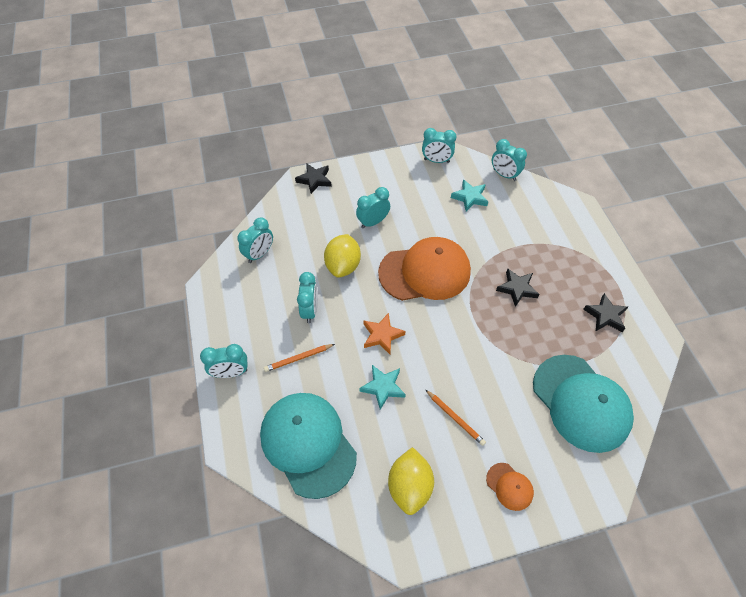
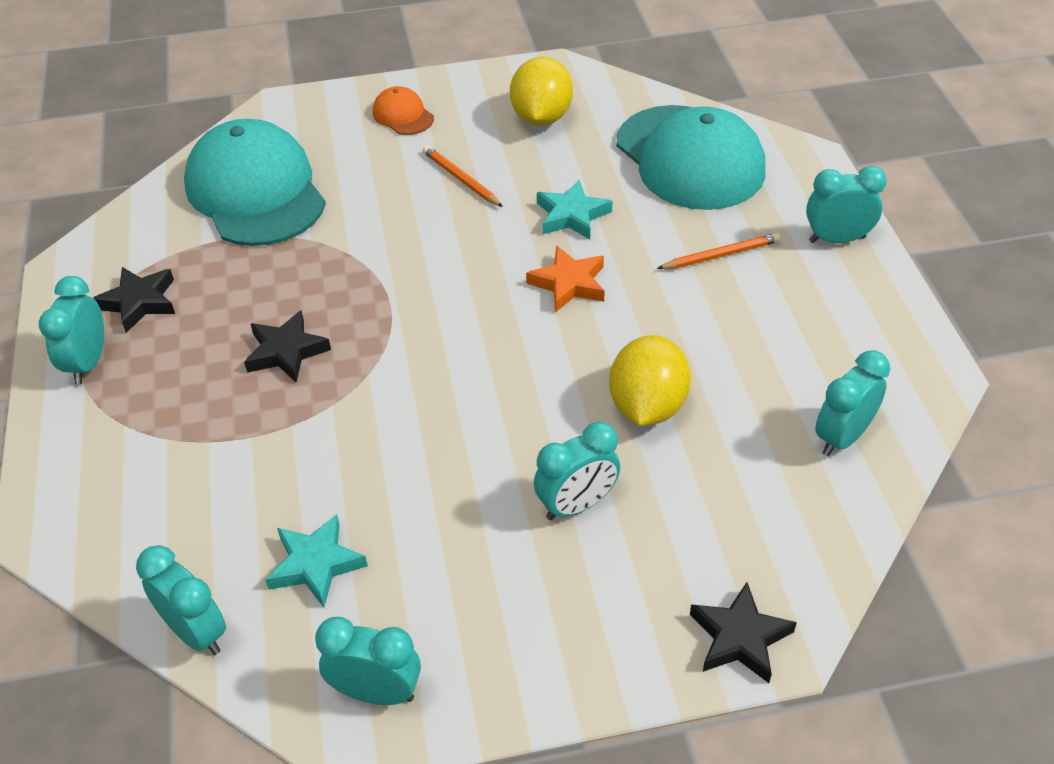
camera: 175 degrees left, 10 degrees down
(310, 310) = (710, 326): turquoise clock -> turquoise clock (88, 363)
(425, 272) = (468, 388): orange cap -> none

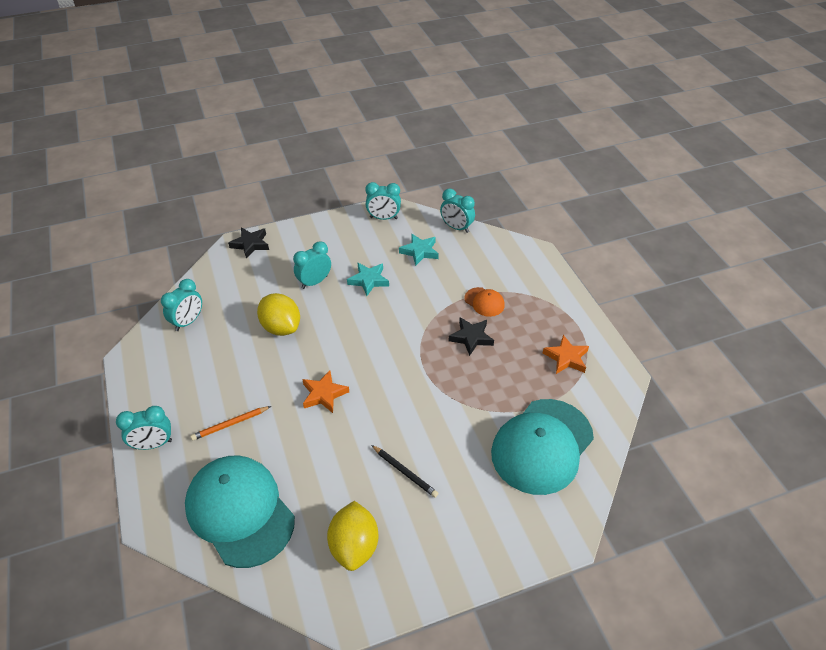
camera: 170 degrees right, 0 degrees up
(88, 363) = (570, 322): turquoise clock -> none
(139, 302) = (566, 358): black star -> orange star
(255, 191) = (542, 446): turquoise cap -> turquoise cap turned 75 degrees clockwise
(403, 115) = (465, 537): orange cap -> orange cap (484, 302)
(461, 179) = (405, 472): orange pencil -> black pencil
(572, 215) = (325, 447): turquoise star -> turquoise star (369, 280)
(647, 406) = (281, 327): yellow lemon -> yellow lemon turned 45 degrees counterclockwise

